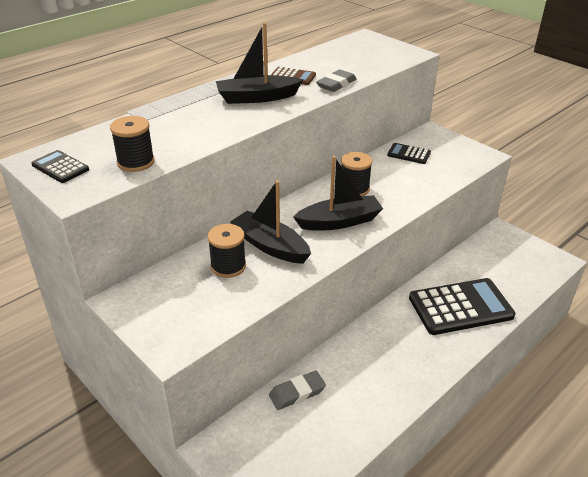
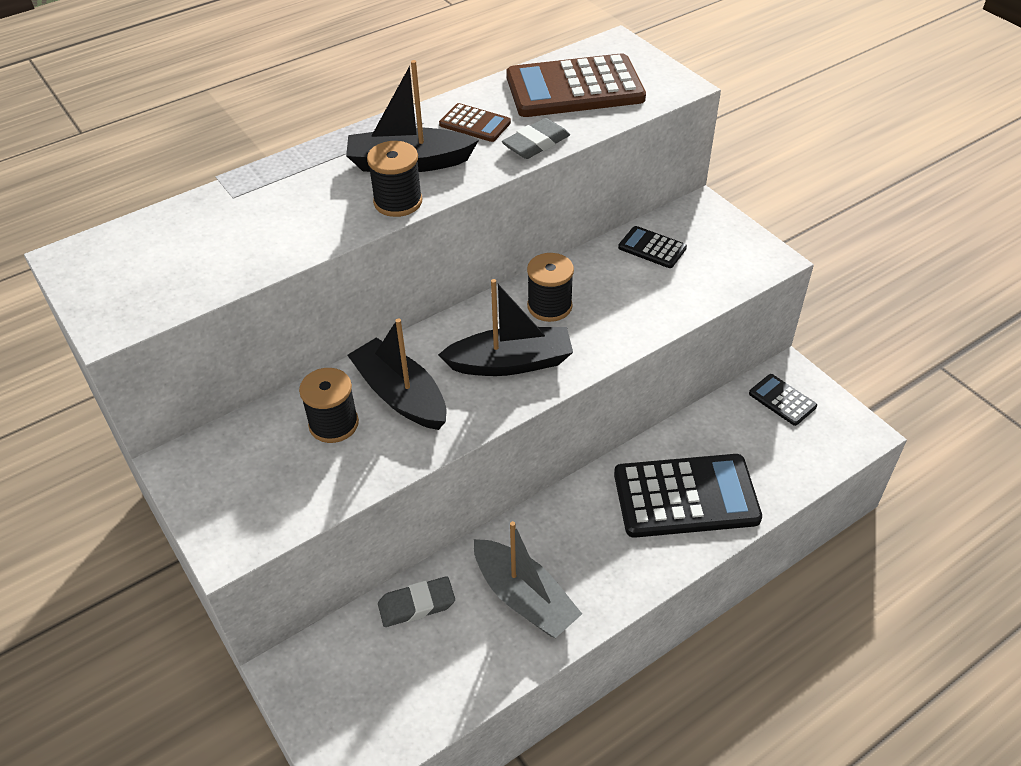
camera: 10 degrees right, 10 degrees up
(60, 167) = (102, 274): black calculator -> black calculator (782, 400)
(136, 162) = (205, 274): black spool -> black spool (398, 202)
(349, 57) = (574, 88): none -> brown calculator
(371, 380) = (524, 598): none -> grey boat

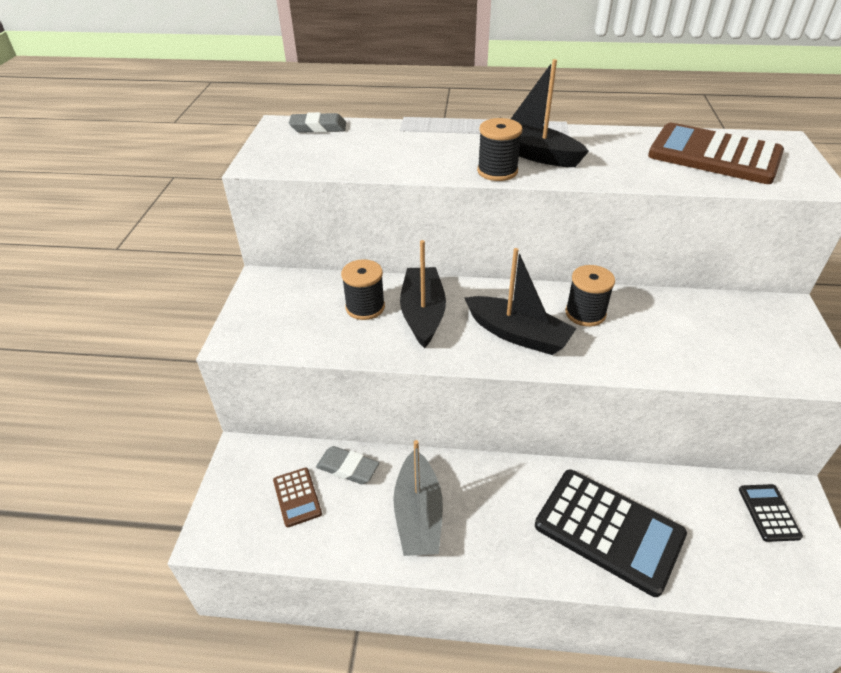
camera: 40 degrees right, 5 degrees down
(475, 124) = (606, 149): brown calculator -> brown calculator (297, 497)
(536, 143) = (641, 177): grey eraser -> grey eraser (318, 127)
(652, 248) = (712, 315): black calculator -> none

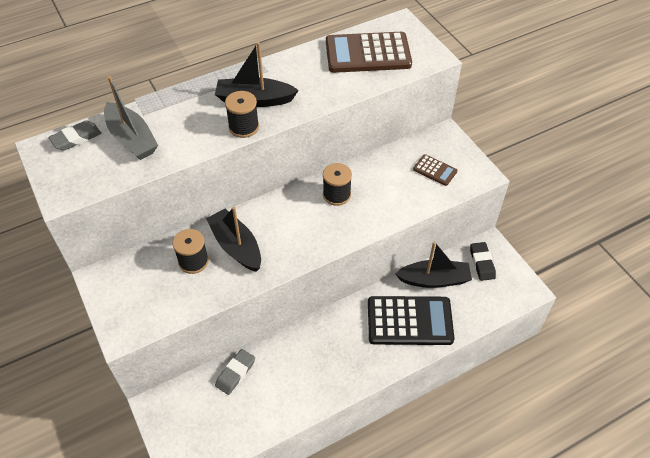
camera: 35 degrees left, 10 degrees up
(297, 497) = (217, 410): brown calculator -> brown calculator (435, 170)
(347, 468) = (235, 373): grey eraser -> grey eraser turned 45 degrees counterclockwise
(418, 514) = (300, 375): grey boat -> grey boat (132, 139)
(518, 334) = (306, 231): black boat -> black boat (434, 279)
(768, 513) = (482, 263): black calculator -> black eraser

